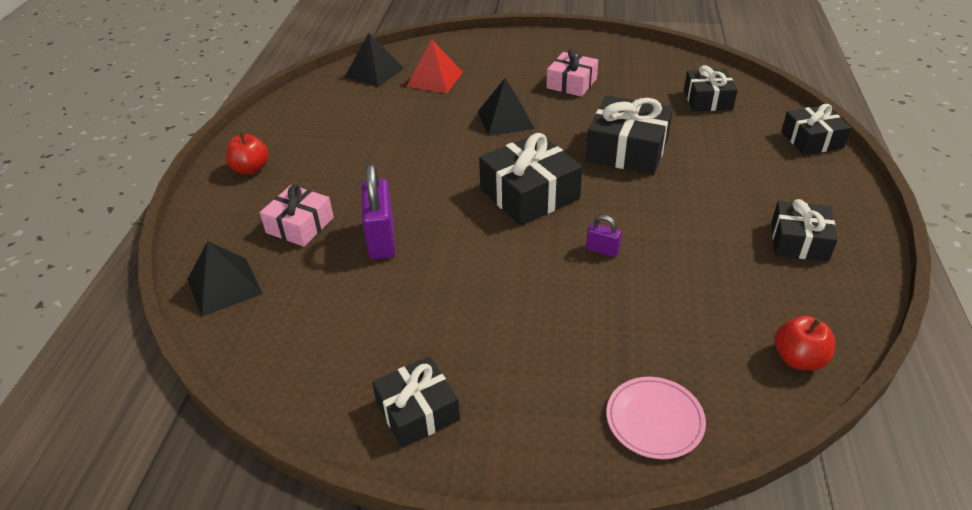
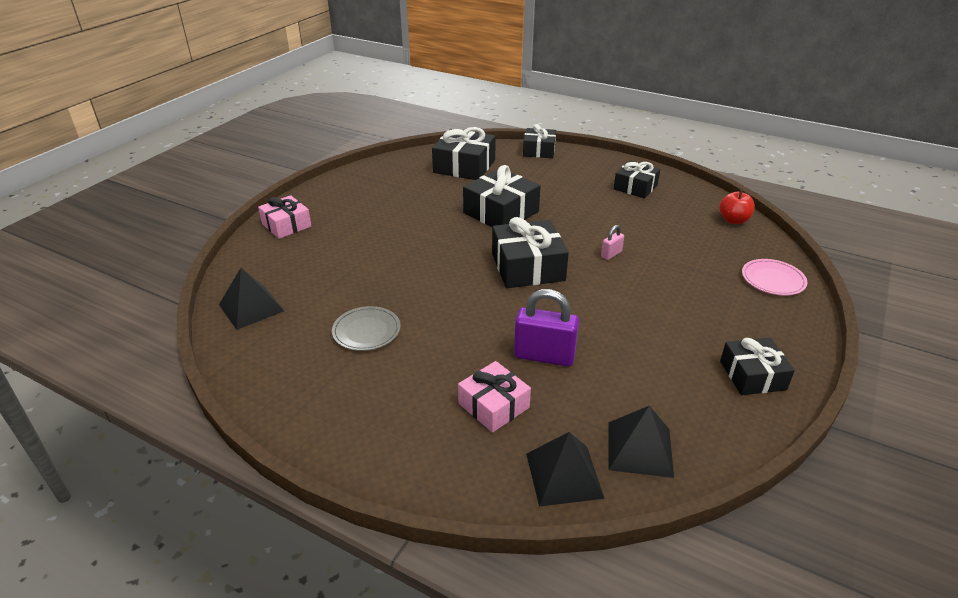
camera: 70 degrees left, 5 degrees down
(251, 169) = (365, 430): red apple -> none
(371, 132) = (366, 331): none -> grey plate
(435, 79) = (307, 273): red pyramid -> none
(505, 120) = (414, 252): black pyramid -> black pyramid (640, 449)
(571, 83) = (388, 209): pink gift -> pink gift (286, 225)
(602, 250) = (611, 254): purple padlock -> pink padlock
(707, 100) = (464, 166): black gift -> black gift, size x1.53

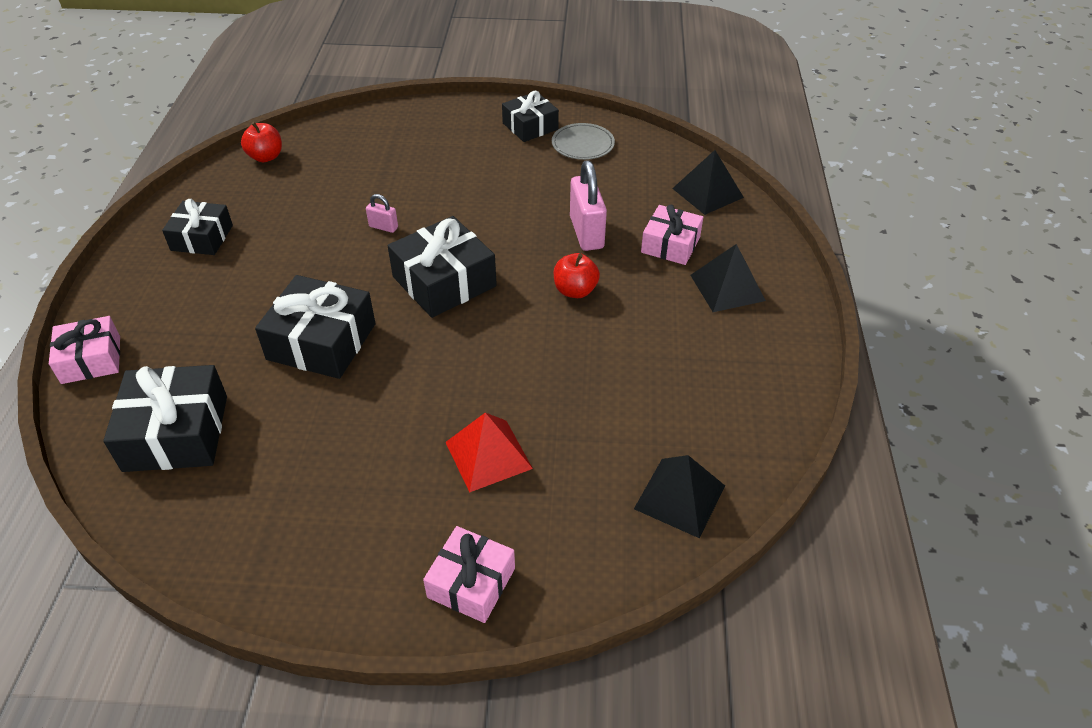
camera: 115 degrees left, 10 degrees up
(357, 248) = (488, 455): none -> red pyramid
(366, 331) = (641, 366): grey plate -> grey plate (583, 144)
(473, 325) = (575, 290): none -> red apple
(539, 150) = (91, 359): black gift -> pink gift
(544, 356) = (586, 233): purple padlock -> pink padlock
(640, 449) = (653, 165): black pyramid -> black pyramid (727, 287)
(773, 279) = (379, 126): pink plate -> none

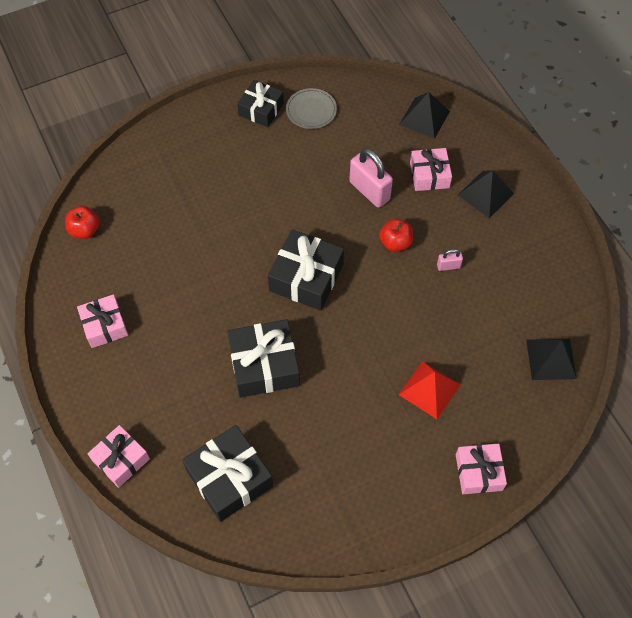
camera: 30 degrees left, 15 degrees up
(202, 238) = (104, 326): black gift -> pink gift
(383, 227) = (228, 252): pink padlock -> pink padlock (448, 266)

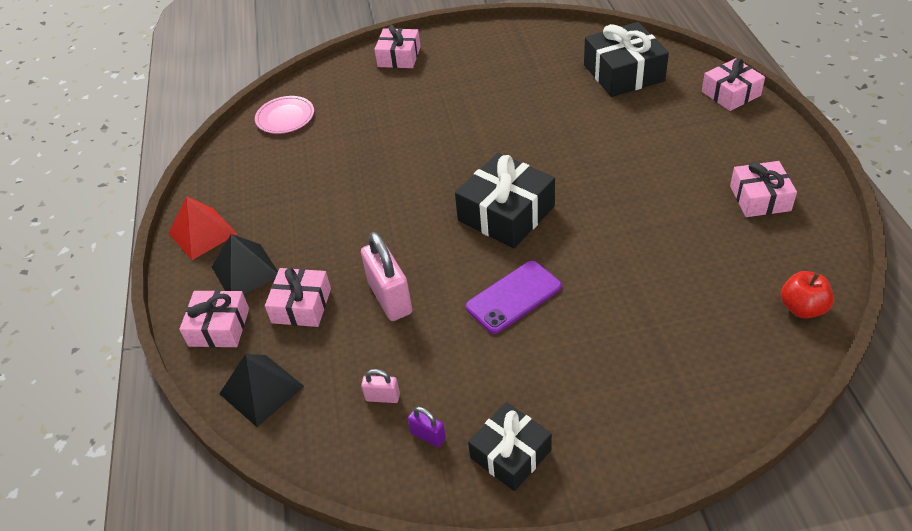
camera: 160 degrees left, 15 degrees down
(264, 365) = (574, 144): black gift -> none
(282, 206) = (513, 297): none -> purple phone
(311, 110) = (428, 436): grey plate -> purple padlock
(395, 243) = (385, 234): red apple -> none
(429, 389) = (413, 109): red pyramid -> red pyramid (202, 233)
(448, 266) = (337, 203): pink padlock -> pink padlock (382, 397)
(477, 151) = (219, 327): none -> pink gift
(551, 359) = (285, 117): black pyramid -> pink plate

